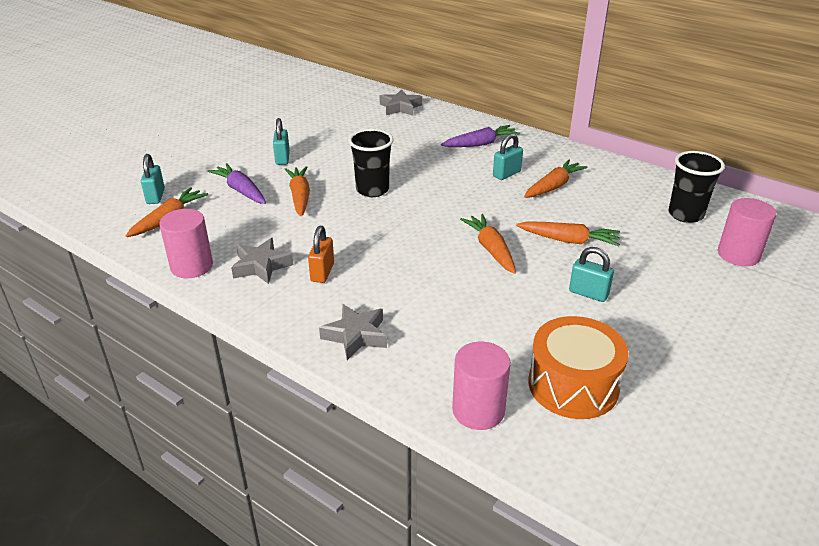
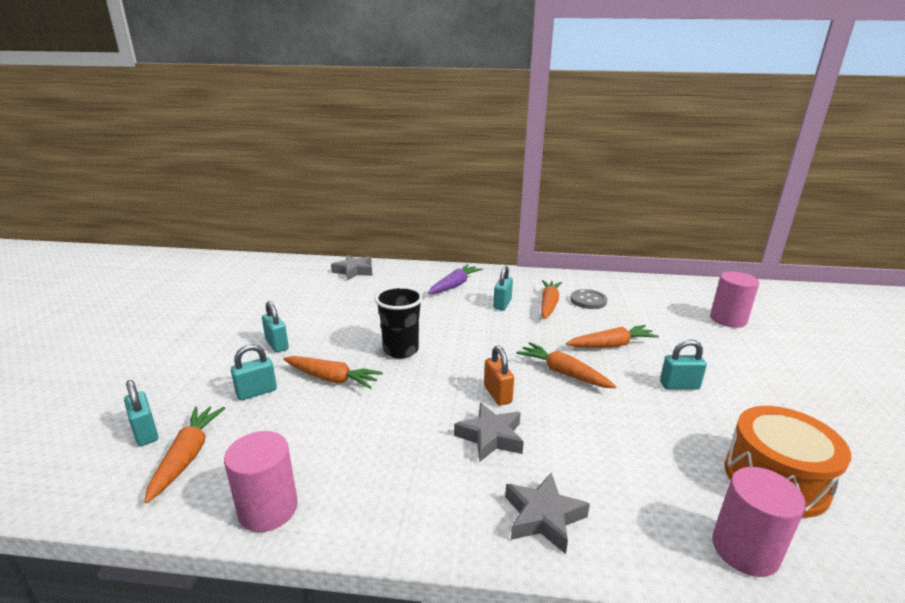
camera: 30 degrees left, 10 degrees down
(241, 190) = (256, 392): purple carrot -> turquoise padlock
(261, 266) = (358, 473): grey star -> grey star (490, 437)
(300, 197) = (332, 379): orange carrot -> orange carrot turned 150 degrees clockwise
(322, 272) = (435, 455): orange padlock -> orange padlock (497, 394)
(601, 193) = (588, 300): none -> grey button
(685, 215) = (660, 300): black cup -> none

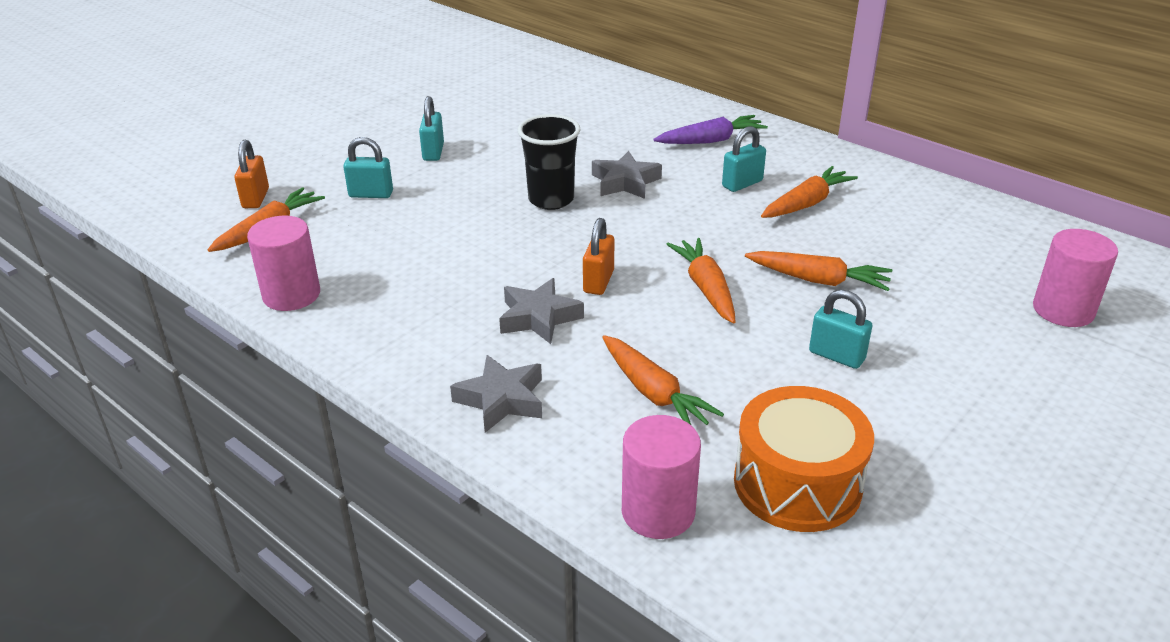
camera: 35 degrees right, 10 degrees up
(146, 433) = (256, 198): turquoise padlock -> orange padlock
(332, 379) = (450, 205): orange carrot -> orange carrot (654, 393)
(354, 271) = (605, 86): grey star -> grey star (625, 182)
(588, 300) = (874, 215): grey button -> none

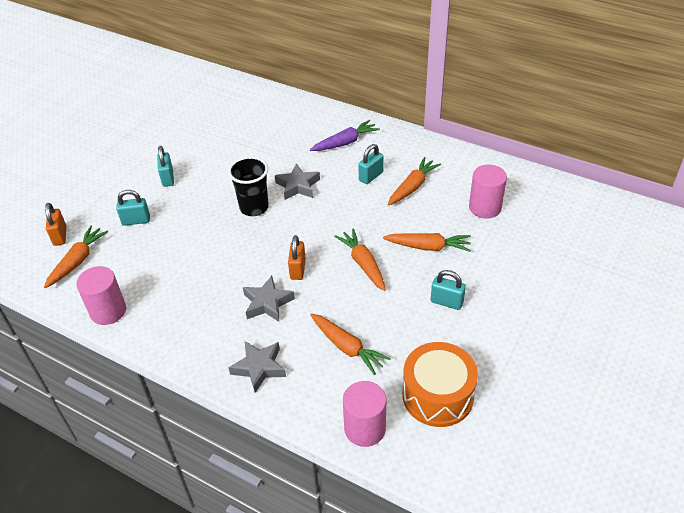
camera: 10 degrees left, 10 degrees up
(1063, 310) = (569, 247): pink cylinder -> pink cylinder (485, 207)

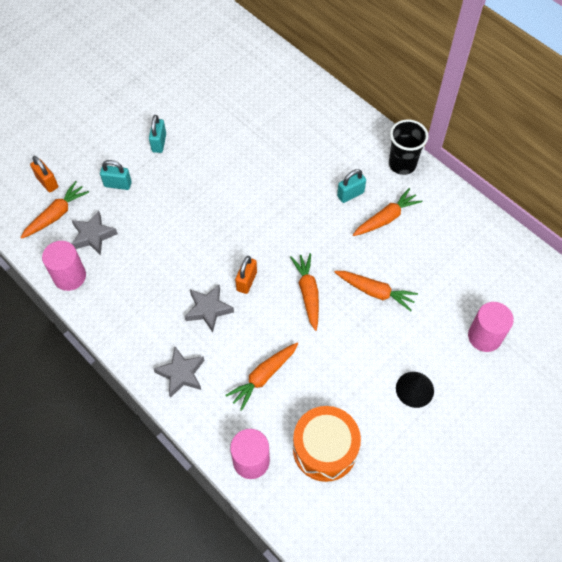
camera: 15 degrees right, 15 degrees up
(60, 236) = (47, 182): orange padlock -> orange padlock turned 45 degrees counterclockwise
(254, 207) = (228, 200): black cup -> black cup (402, 164)
(298, 186) = (277, 186): grey star -> grey star (93, 236)
(345, 142) = (340, 146): purple carrot -> none
(347, 347) = (263, 377): orange carrot -> orange carrot turned 75 degrees clockwise
(446, 302) = (369, 357): turquoise padlock -> none
(485, 207) = (447, 263): pink cylinder -> pink cylinder (484, 336)
(503, 317) = (414, 389): none -> black cone

